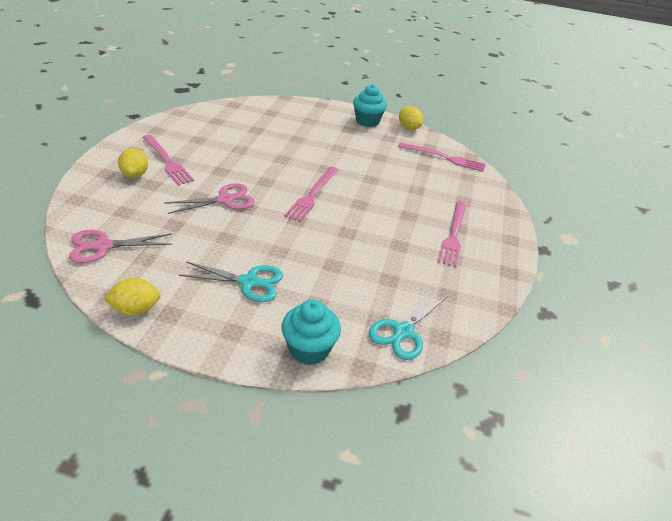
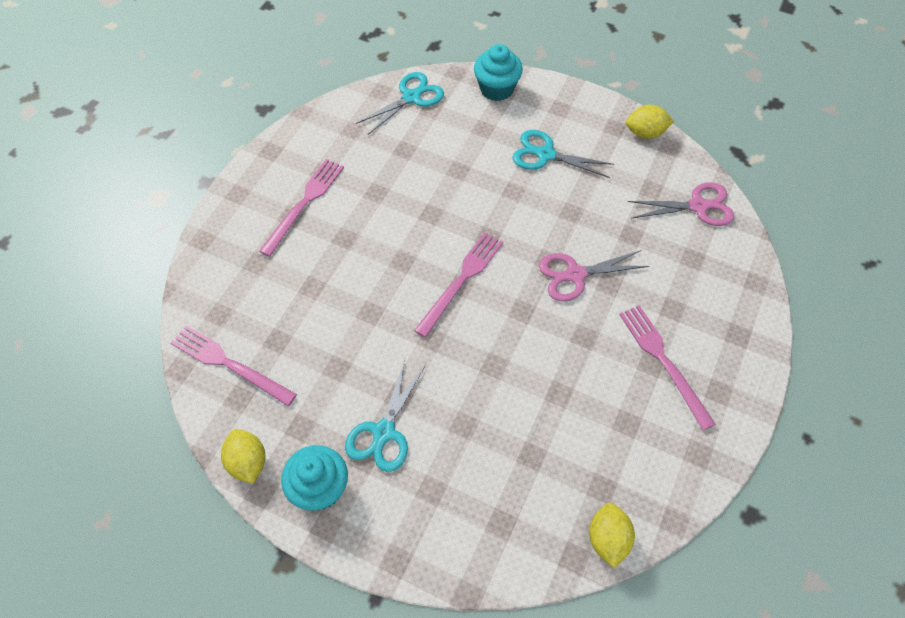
camera: 165 degrees left, 20 degrees up
(135, 175) = (700, 330): yellow lemon -> yellow lemon (607, 539)
(341, 136) = (384, 432): none -> turquoise scissors

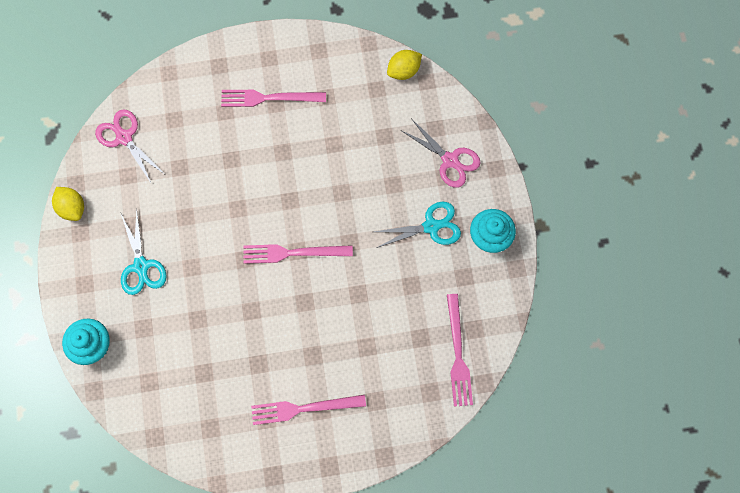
camera: 125 degrees left, 15 degrees up
(248, 462) = (506, 290): yellow lemon -> none
(411, 97) = (145, 407): turquoise scissors -> none
(575, 275) = (238, 184): pink scissors -> pink scissors (450, 160)
(663, 361) = (269, 98): pink fork -> pink fork turned 60 degrees clockwise

